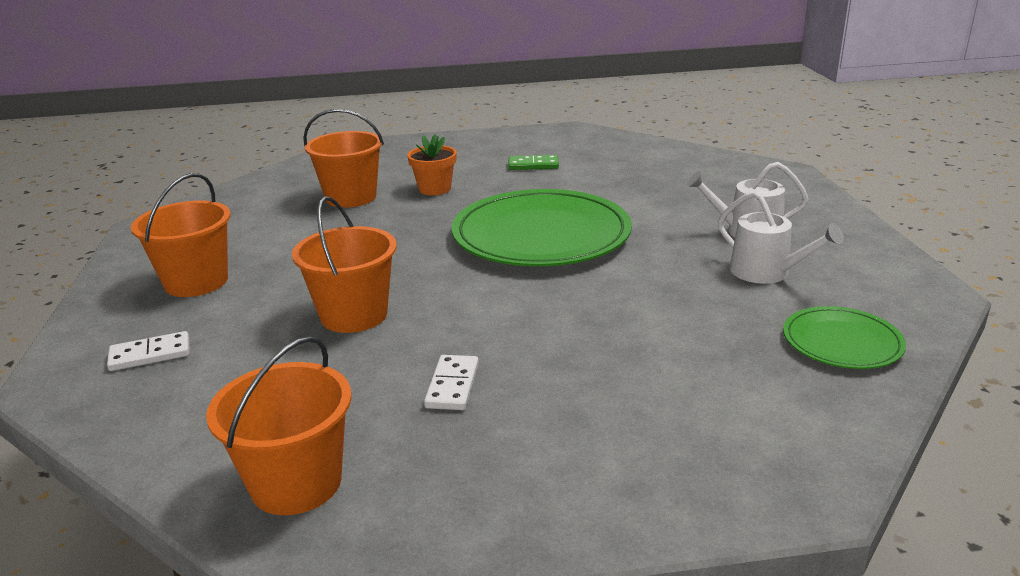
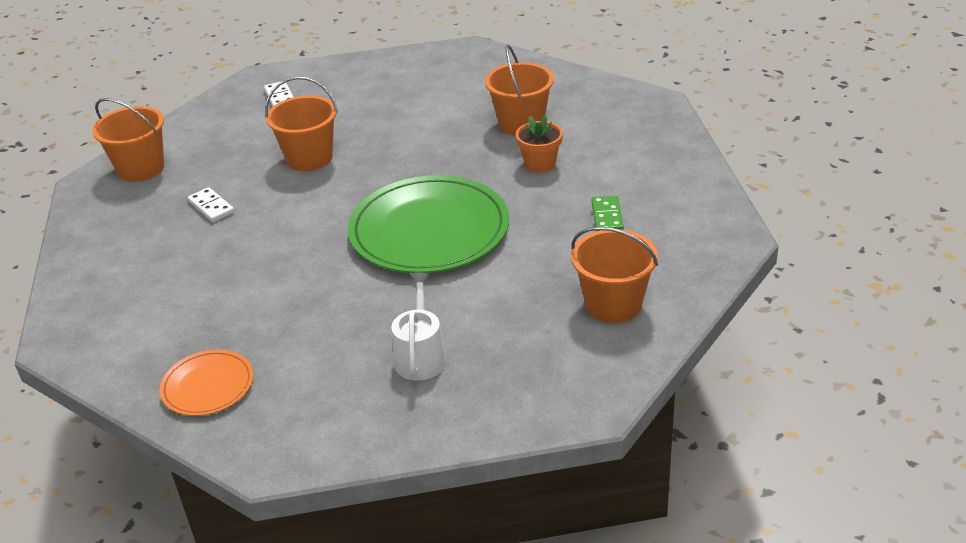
camera: 90 degrees right, 10 degrees up
(196, 282) = (371, 90): orange bucket -> orange bucket (613, 304)
(453, 385) = (211, 207): white domino -> white domino turned 45 degrees clockwise
(767, 272) = (332, 359): white watering can -> none
(842, 342) = (208, 386): green plate -> orange plate

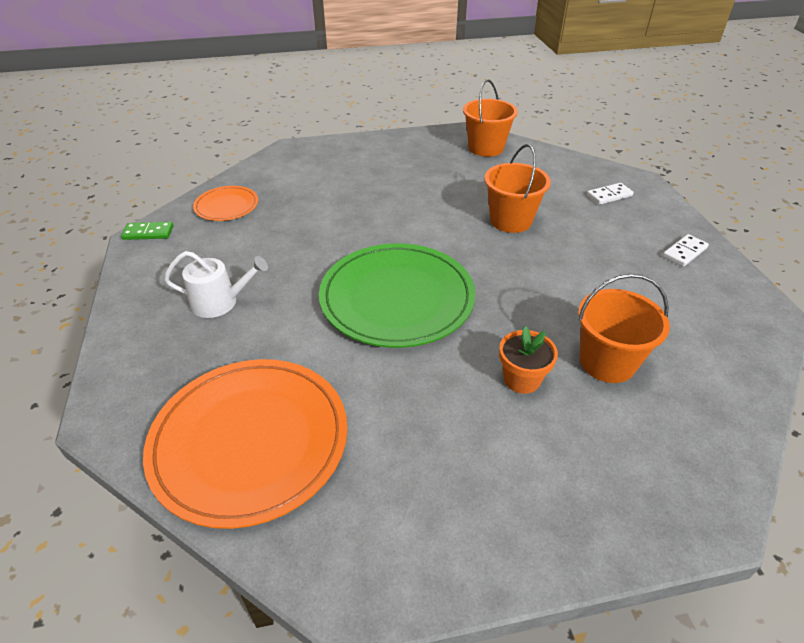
camera: 85 degrees right, 5 degrees up
(211, 207) = (435, 182): white domino -> white domino (684, 252)
(607, 216) = (414, 442): green domino -> green domino (148, 233)
(613, 304) = (250, 441): orange bucket -> orange plate

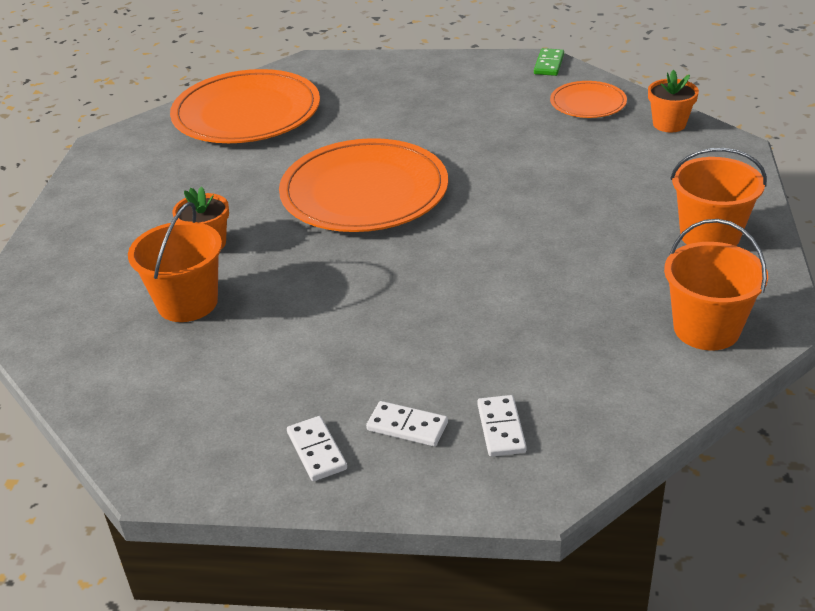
camera: 110 degrees right, 5 degrees down
(220, 302) = (414, 101): white watering can -> none
(260, 171) = (669, 124): none -> orange flower pot
(397, 298) = (364, 192): green plate -> orange plate
(510, 220) = (472, 302): orange bucket -> orange bucket (709, 236)
(636, 225) = (407, 427): none -> white domino

